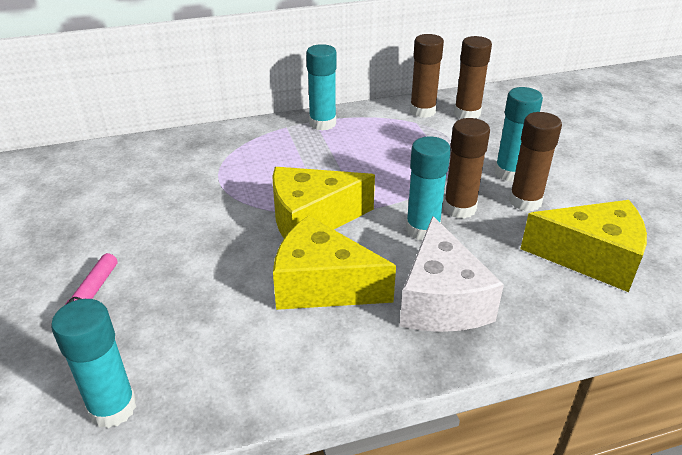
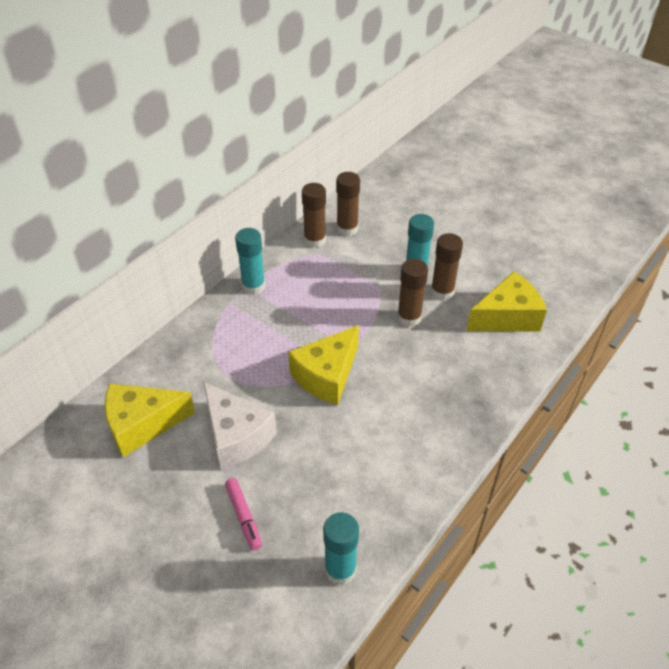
camera: 35 degrees left, 10 degrees up
(322, 285) = (379, 420): yellow cheese -> yellow cheese (142, 424)
(422, 229) = (401, 346): turquoise glue stick -> none
(441, 300) = (453, 392): white cheese -> white cheese (236, 436)

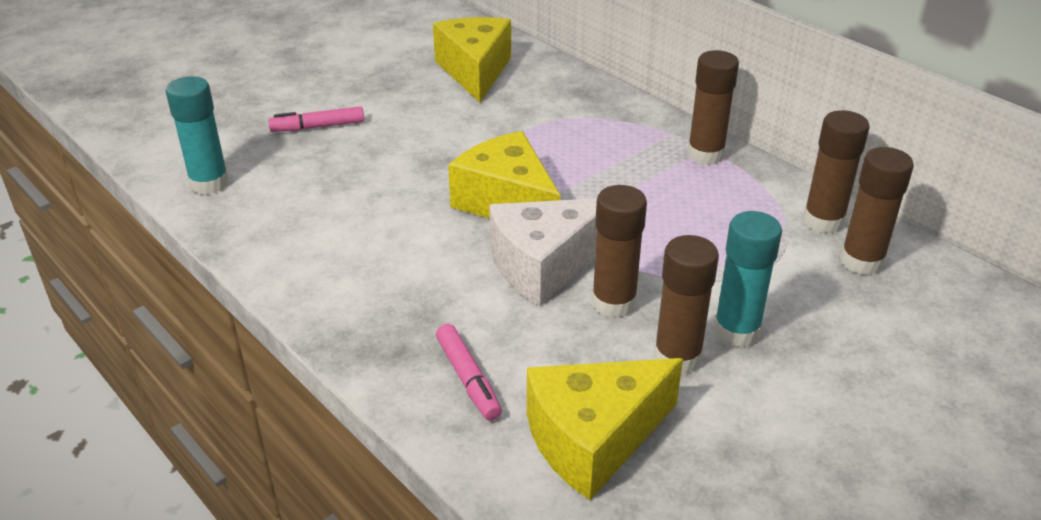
camera: 100 degrees right, 10 degrees down
(236, 436) = (432, 127): white cheese -> white cheese (544, 265)
(253, 286) = (705, 154): turquoise glue stick -> brown glue stick
(488, 368) = (468, 379): none -> pink marker
(507, 317) = (593, 439): yellow cheese -> yellow cheese turned 75 degrees clockwise

